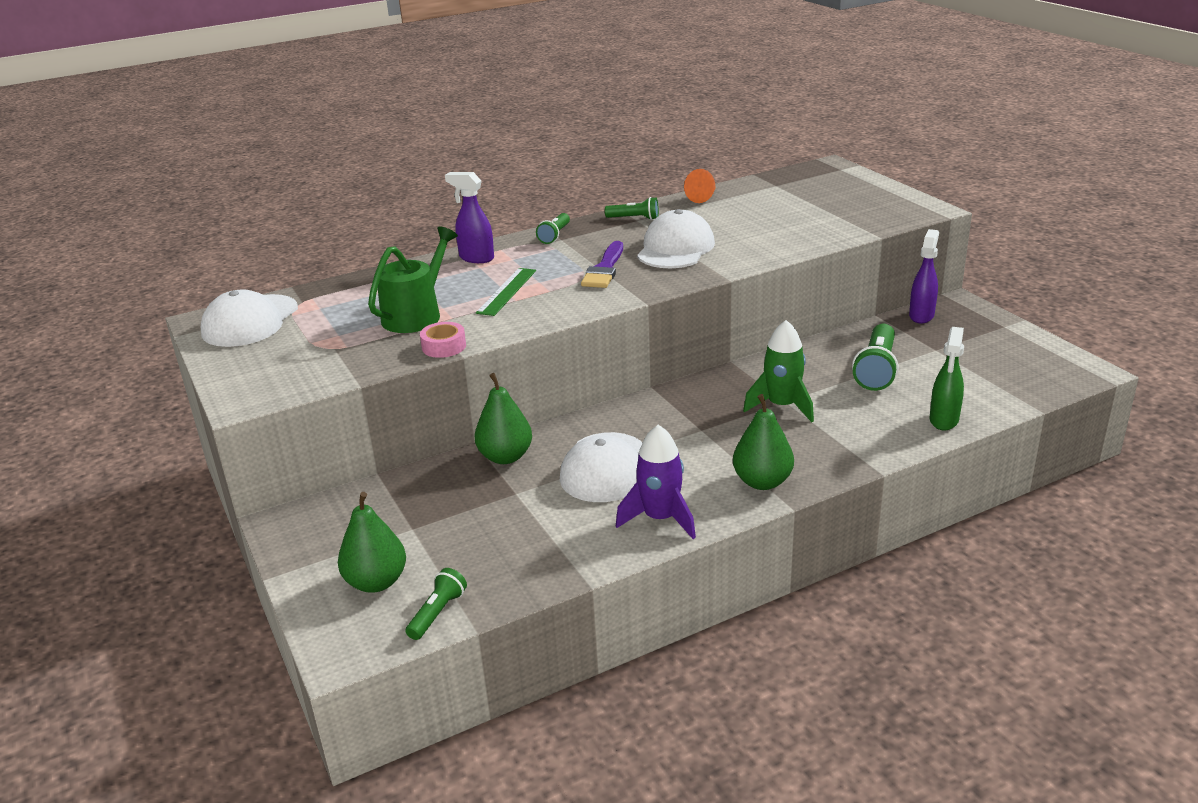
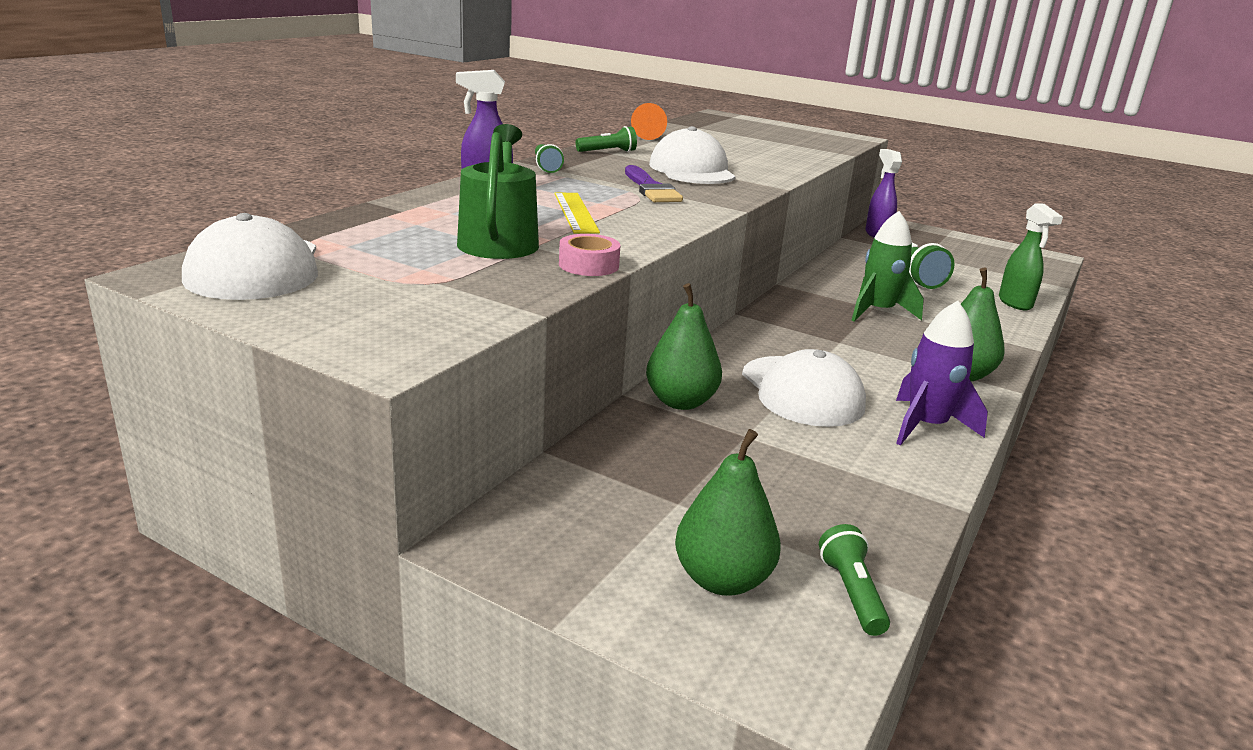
camera: 35 degrees left, 5 degrees down
(507, 291) = (575, 212): green ruler -> yellow ruler

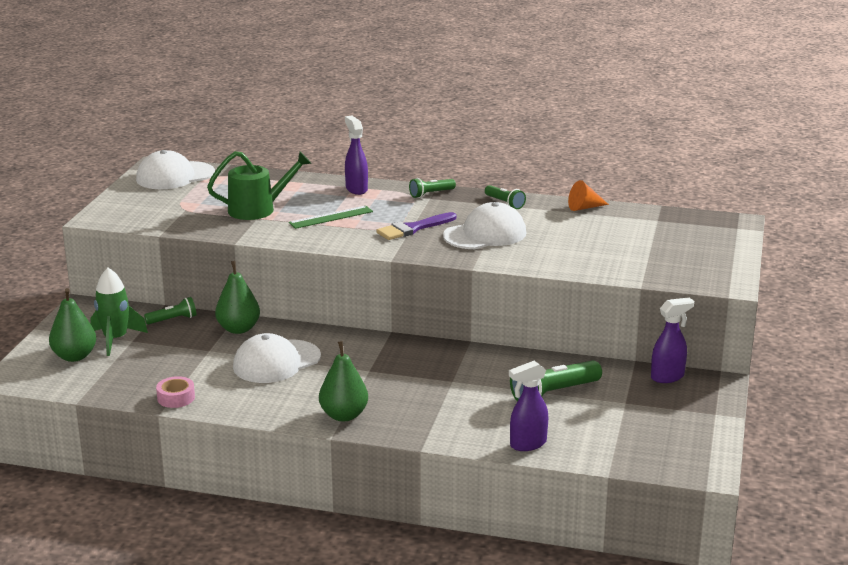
camera: 75 degrees right, 0 degrees up
(575, 212) = (331, 217): yellow ruler -> green ruler
(588, 265) = (236, 234): pink tape -> pink tape (176, 398)
(851, 593) = (75, 385): green flashlight -> green flashlight (173, 319)
(878, 312) = (444, 382): green rocket -> green rocket (115, 339)
(926, 426) = (253, 402): purple rocket -> none
(1015, 303) = (527, 444): green spray bottle -> purple spray bottle

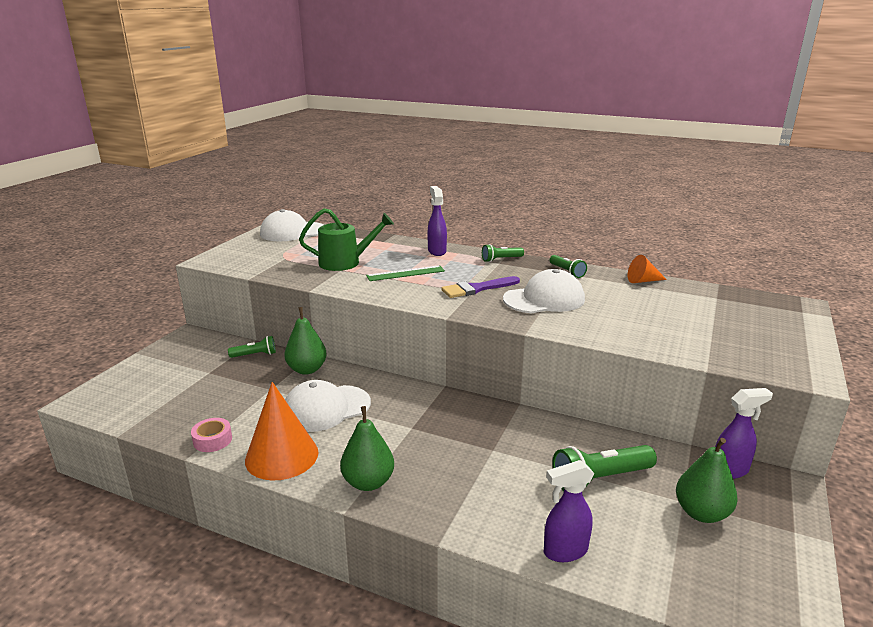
camera: 10 degrees right, 0 degrees up
(74, 356) = (150, 384): green pear -> green pear (701, 513)
(115, 339) = (195, 370): green rocket -> none
(252, 404) = (282, 456): none -> orange cone

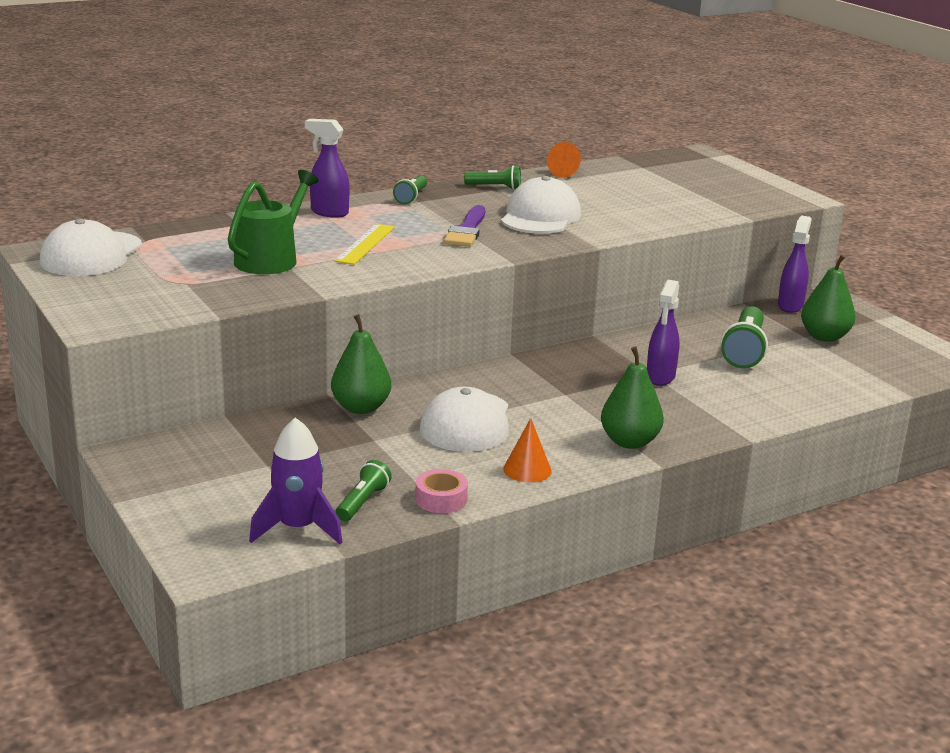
camera: 55 degrees left, 0 degrees up
(141, 409) = (298, 528): none -> purple rocket
(255, 355) = (269, 426): green flashlight -> green flashlight (362, 502)
(282, 456) = (527, 470): orange cone -> orange cone, size x0.52
(405, 273) = (365, 244): green ruler -> yellow ruler
(564, 551) = (812, 398): purple spray bottle -> purple spray bottle (660, 377)

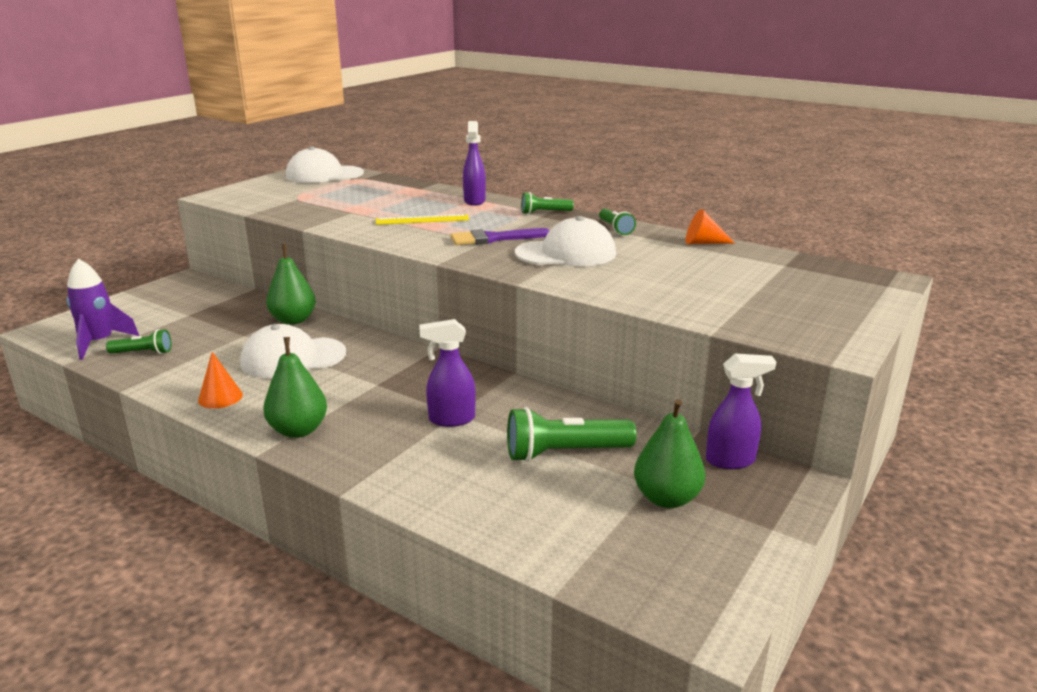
camera: 65 degrees right, 0 degrees up
(271, 259) = (361, 206): green watering can -> none
(441, 499) = (157, 376): pink tape -> none

